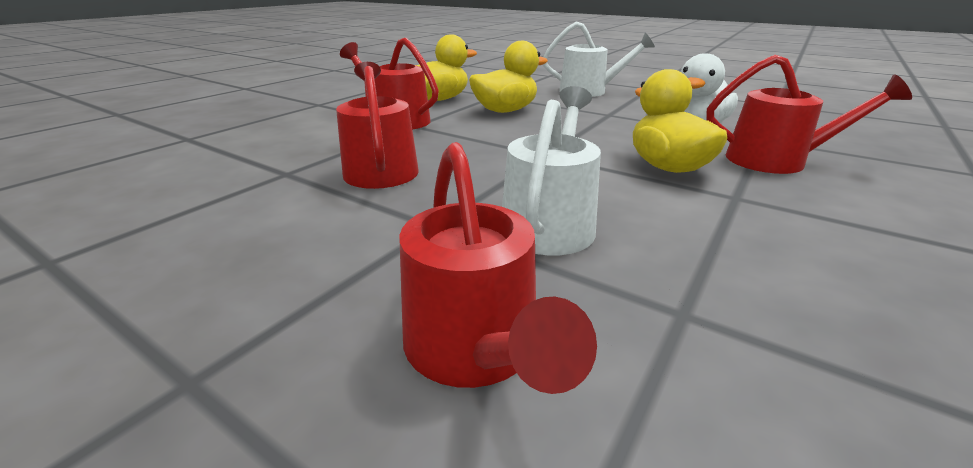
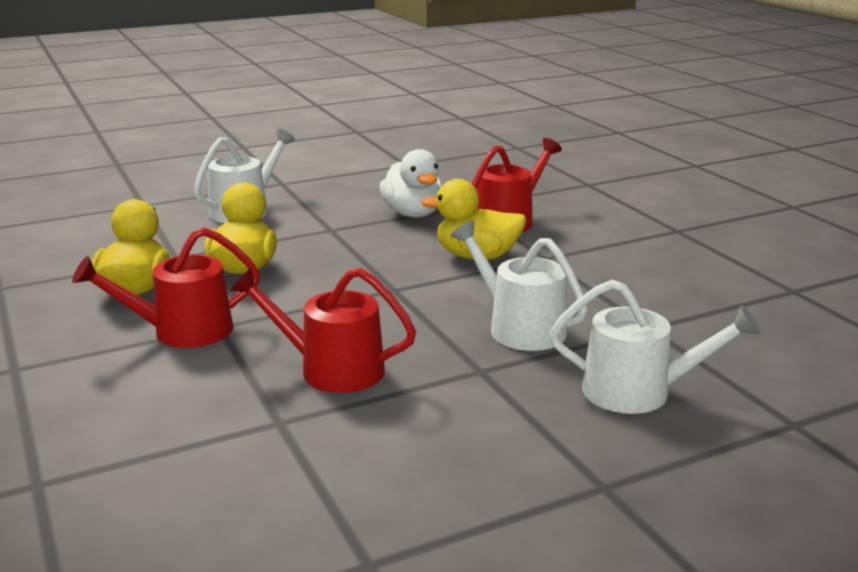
camera: 60 degrees left, 5 degrees down
(476, 349) = (638, 392): red watering can -> white watering can

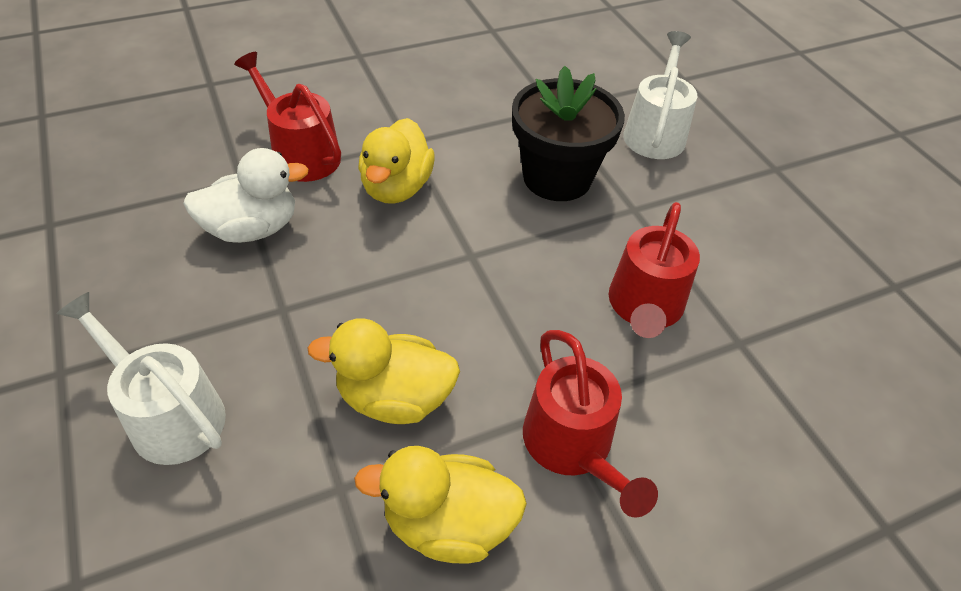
camera: 90 degrees left, 25 degrees up
(519, 328) = (557, 178): white watering can -> black flower pot

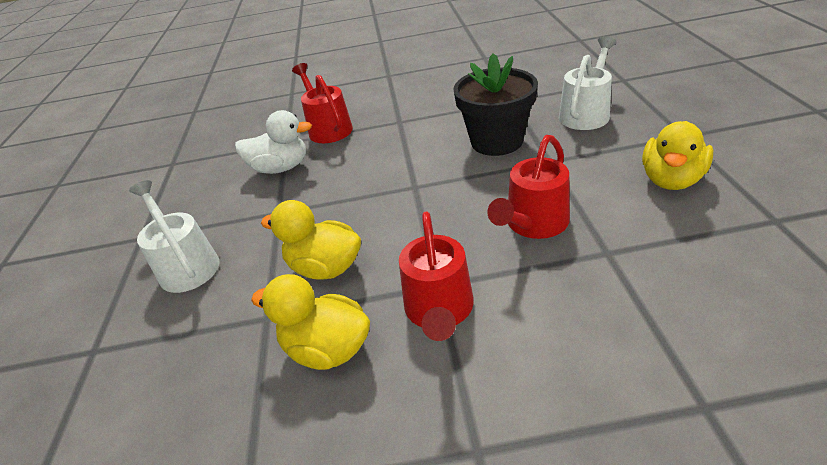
camera: 25 degrees right, 10 degrees down
(396, 188) = (380, 147): yellow duck -> yellow duck (671, 179)

